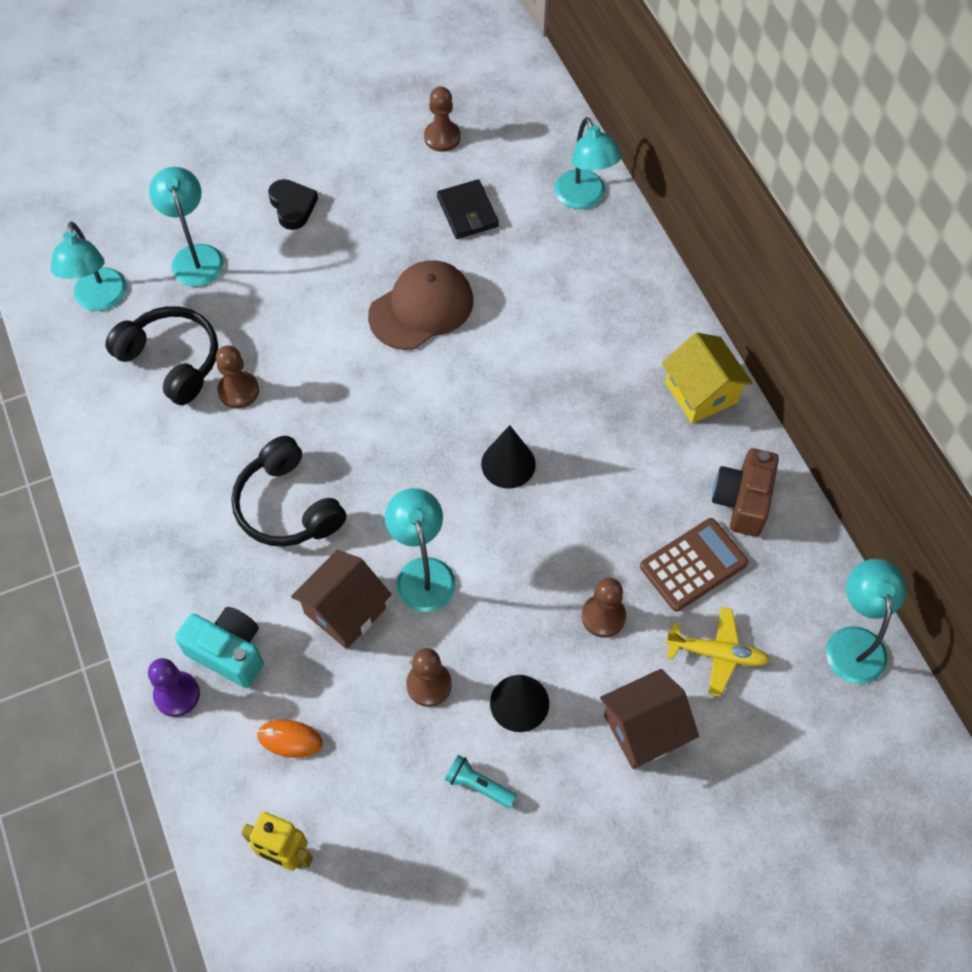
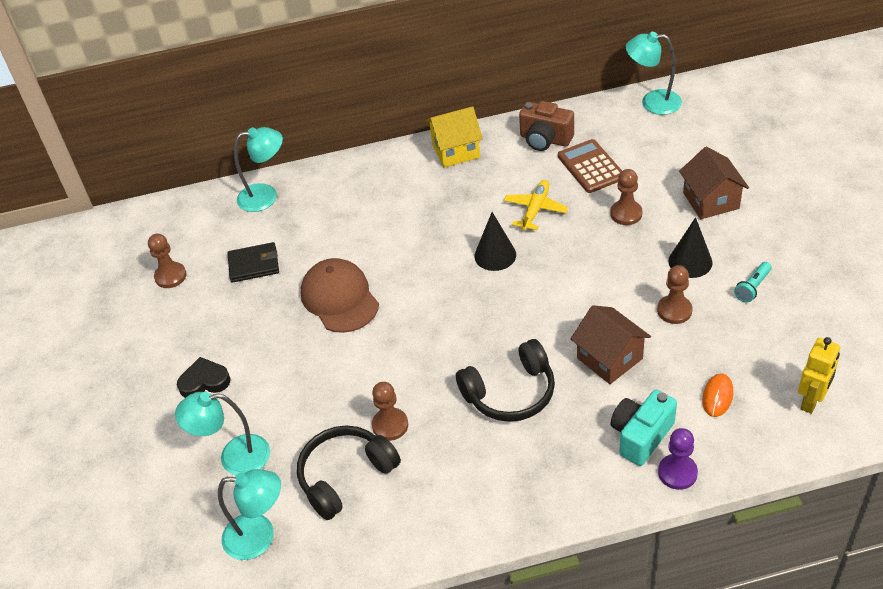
camera: 75 degrees left, 15 degrees down
(422, 572) = (581, 309): turquoise lamp -> none
(716, 654) = (657, 162): yellow plane -> yellow plane (535, 210)

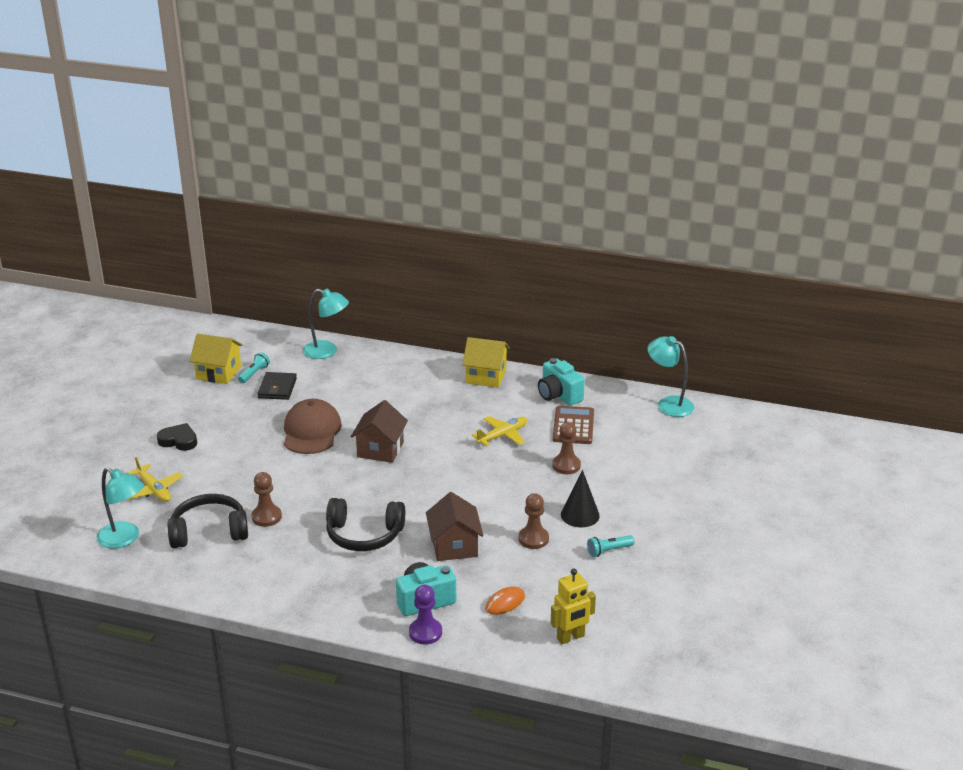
camera: 25 degrees right, 15 degrees down
(170, 276) = (219, 373): brown pawn -> yellow house
(211, 259) = (254, 373): none -> turquoise flashlight
(234, 457) = (154, 489): turquoise lamp -> yellow plane
(254, 264) = (277, 388): black wallet -> black wallet turned 75 degrees clockwise
(495, 255) = (443, 451): black cone -> none
(545, 139) = (559, 395): brown camera -> turquoise camera
(710, 200) = (640, 484): brown house -> brown house (380, 449)

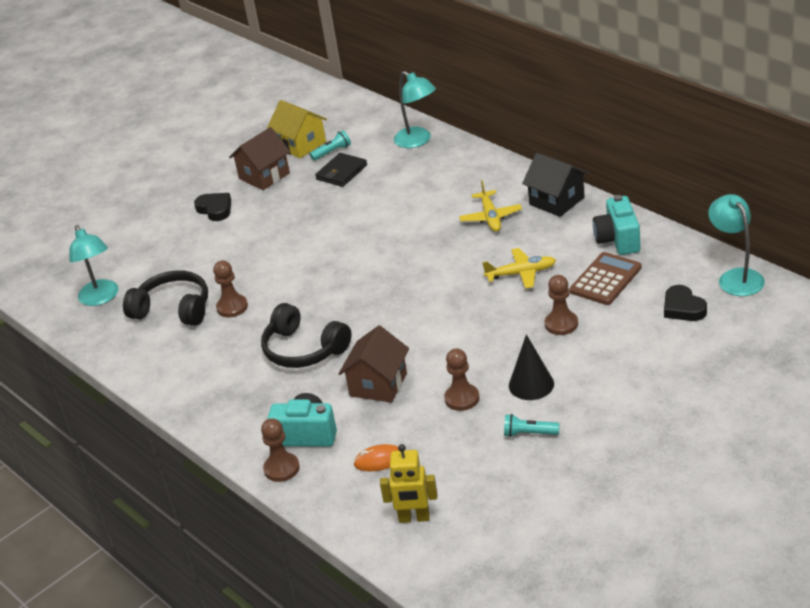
camera: 35 degrees right, 5 degrees up
(154, 489) = (159, 255): yellow plane -> yellow plane (490, 217)
(311, 431) = (338, 226): brown cap -> none
(380, 449) = (388, 261): brown house -> brown house (264, 176)
(425, 632) = (281, 468): purple pawn -> brown pawn
(486, 376) = (556, 201): yellow house -> black house
(648, 433) = (683, 308): none -> black heart

